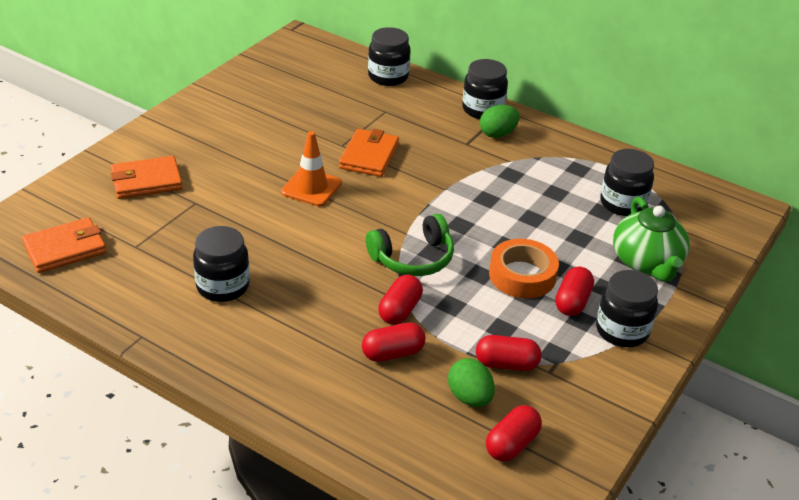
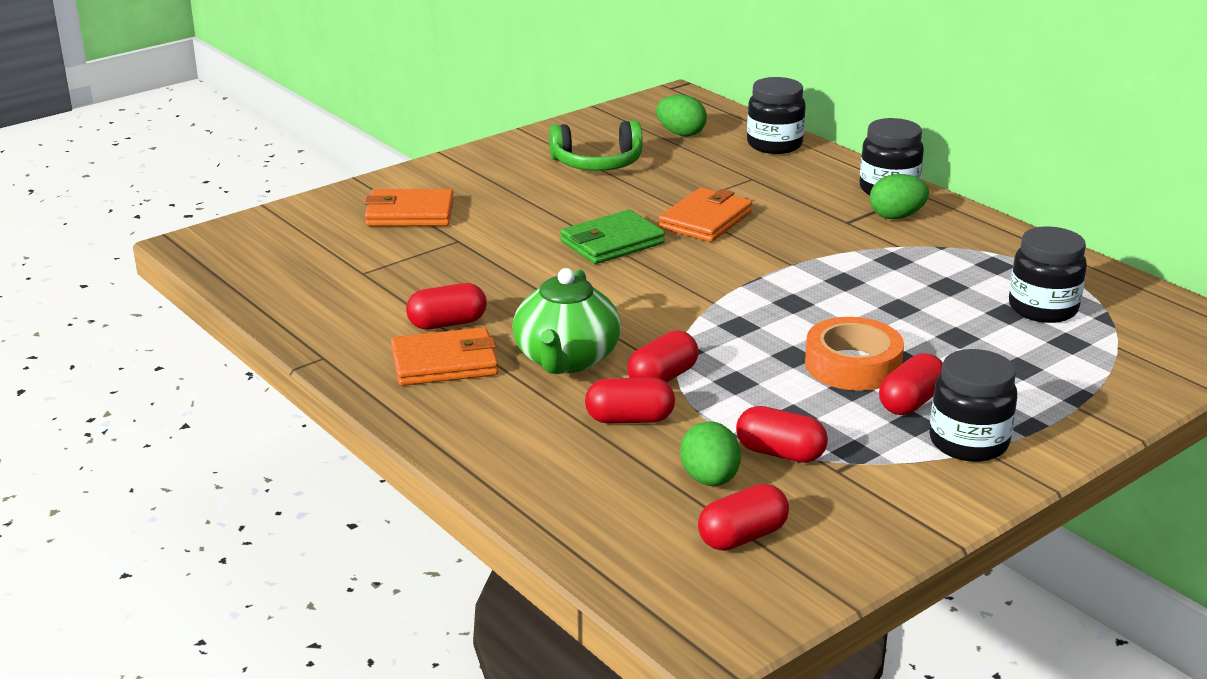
camera: 20 degrees right, 10 degrees down
(65, 248) = (279, 264): orange wallet -> orange wallet (444, 363)
(223, 286) = (447, 324): black jar -> red capsule
(311, 188) = (612, 242): orange traffic cone -> green wallet
(317, 74) = (681, 134): none -> green egg
(413, 258) = (709, 328): green headphones -> green headphones (597, 163)
(647, 263) = (1045, 376): green teapot -> green teapot (566, 359)

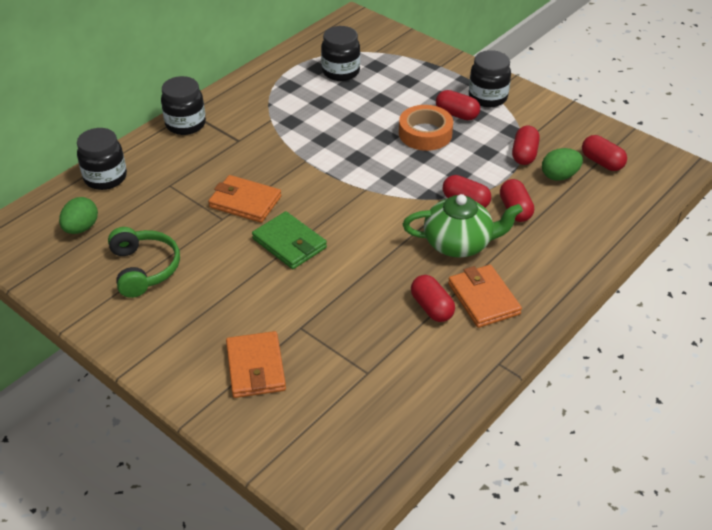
camera: 100 degrees left, 15 degrees up
(896, 216) = (228, 121): green egg -> none

